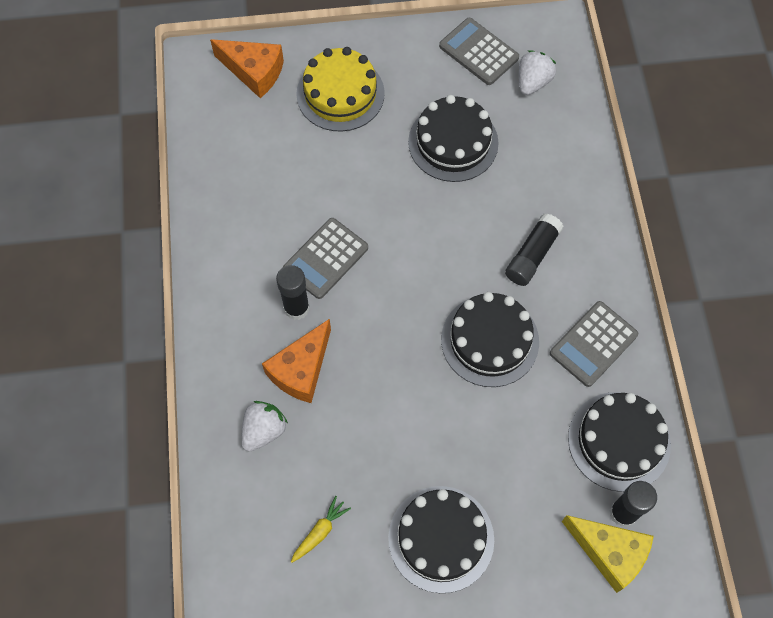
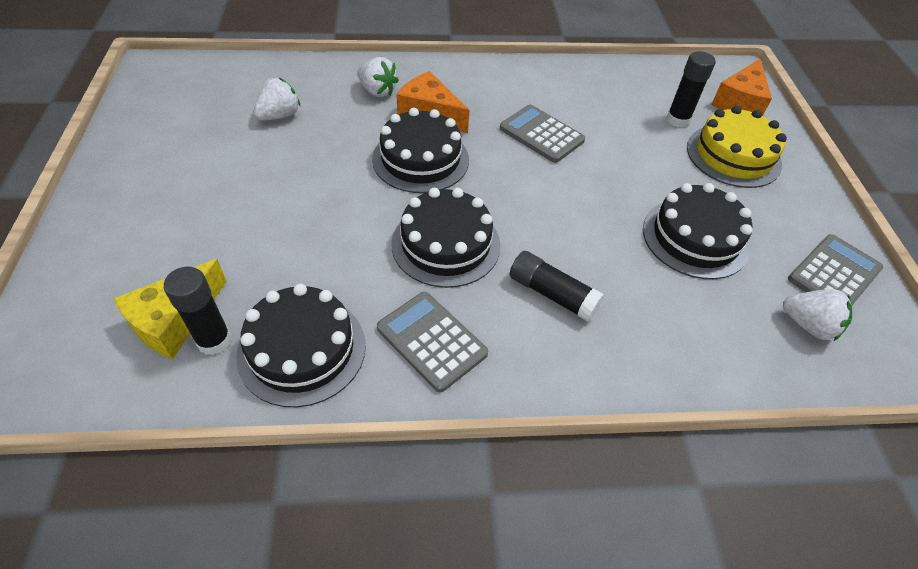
camera: 90 degrees right, 15 degrees down
(296, 308) = (490, 114): black glue stick -> black glue stick (677, 120)
(320, 532) = (279, 116): yellow carrot -> white strawberry
(441, 538) = (244, 187): black cake -> black cake (420, 159)

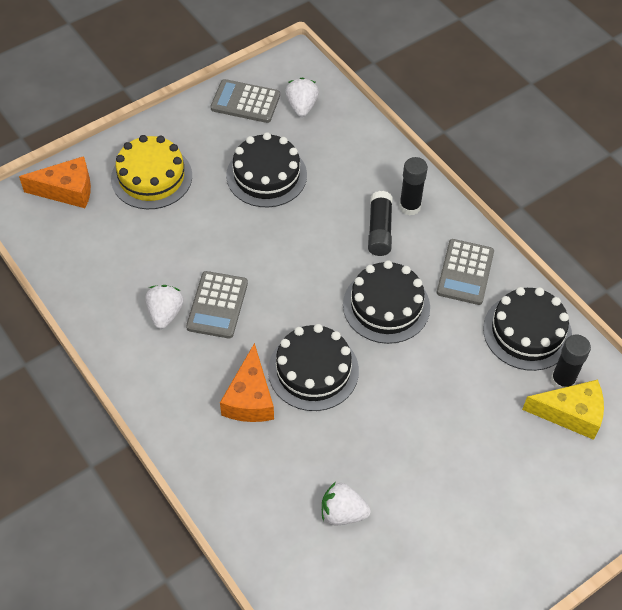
camera: 120 degrees left, 5 degrees up
(377, 91) = (248, 459): white strawberry -> white strawberry (165, 313)
(677, 120) = (126, 223): black glue stick -> black glue stick (410, 206)

